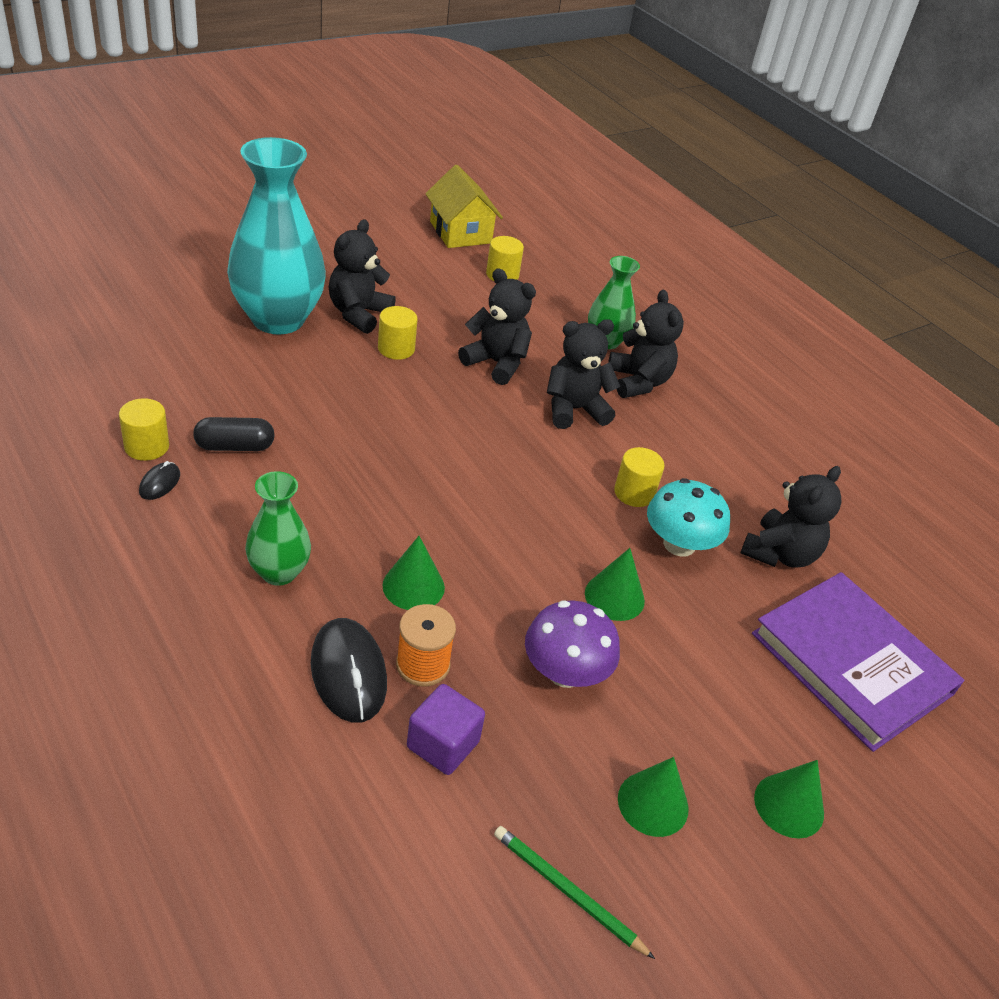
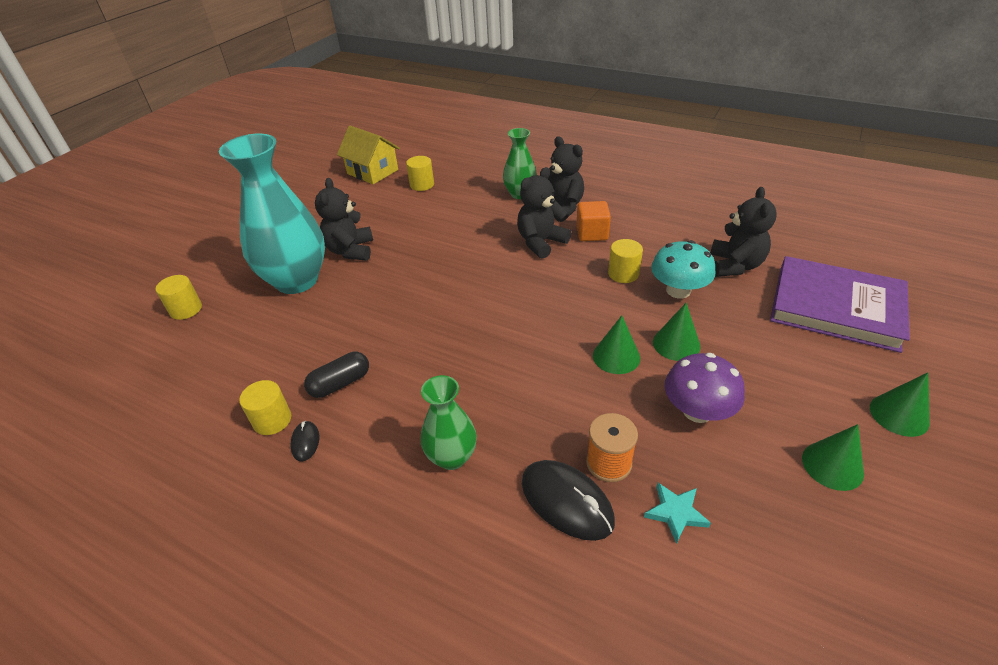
camera: 20 degrees left, 0 degrees up
(396, 349) = (395, 260): yellow cylinder -> yellow cylinder (186, 309)
(413, 586) = (551, 411): green cone -> green cone (616, 356)
(443, 744) = (675, 513): purple cube -> turquoise star
(496, 363) = (468, 238): black teddy bear -> none
(567, 892) = (851, 566): green pencil -> none
(645, 429) = (592, 233): none -> orange cube

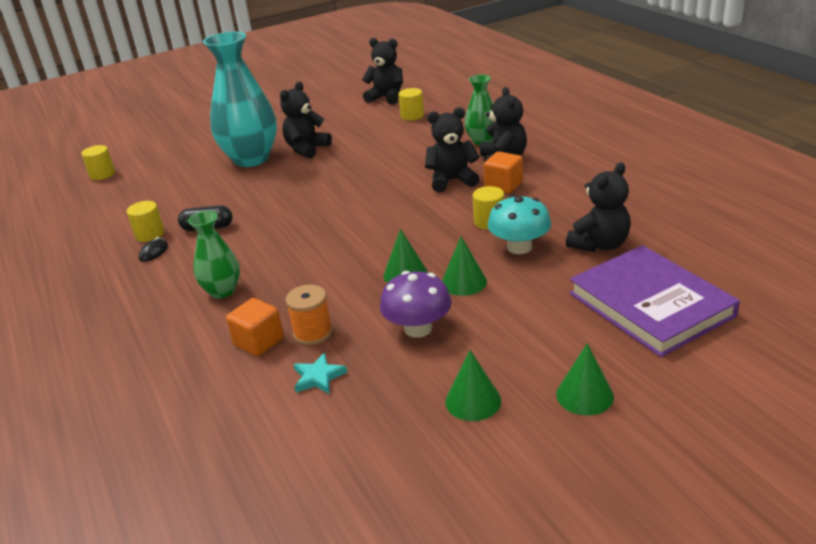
camera: 35 degrees right, 10 degrees down
(186, 309) = (170, 158): yellow cylinder -> yellow cylinder (102, 174)
(372, 172) = (386, 98): yellow house -> black teddy bear
(566, 501) = (259, 342): black mouse -> orange cube

